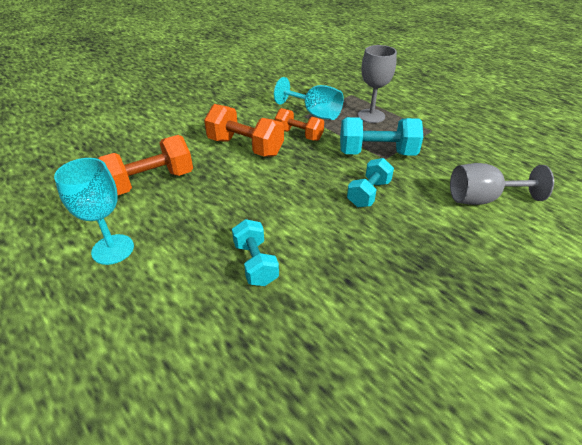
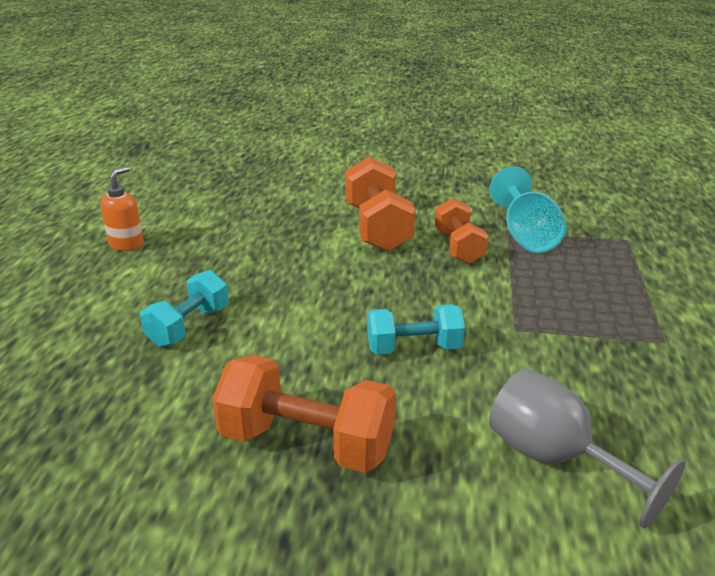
camera: 50 degrees right, 10 degrees down
(113, 249) = (126, 244): turquoise goblet -> orange soap dispenser
(151, 182) = (241, 212): orange dumbbell -> orange dumbbell (307, 443)
(371, 116) = (602, 276): grey goblet -> none
(377, 153) = (516, 318): turquoise dumbbell -> none

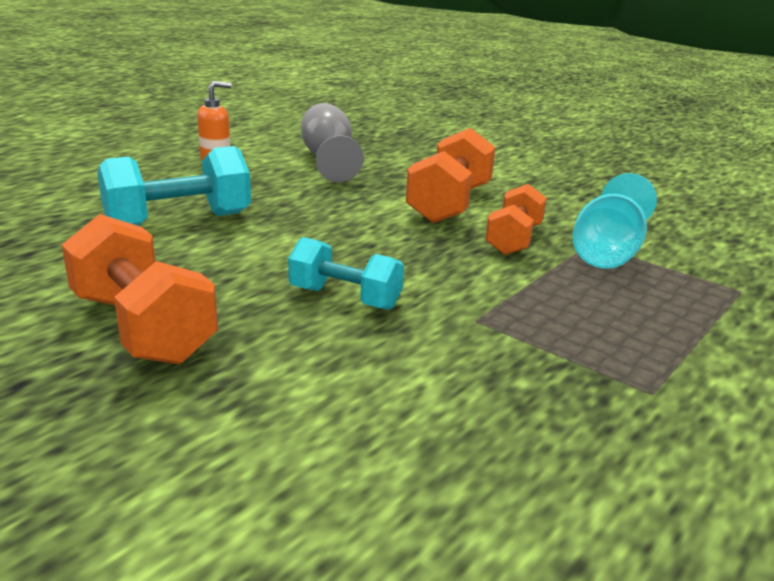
camera: 30 degrees right, 5 degrees down
(189, 326) = (179, 221): turquoise dumbbell -> turquoise dumbbell, size x1.53
(556, 459) = (352, 438): grey goblet -> grey goblet (328, 160)

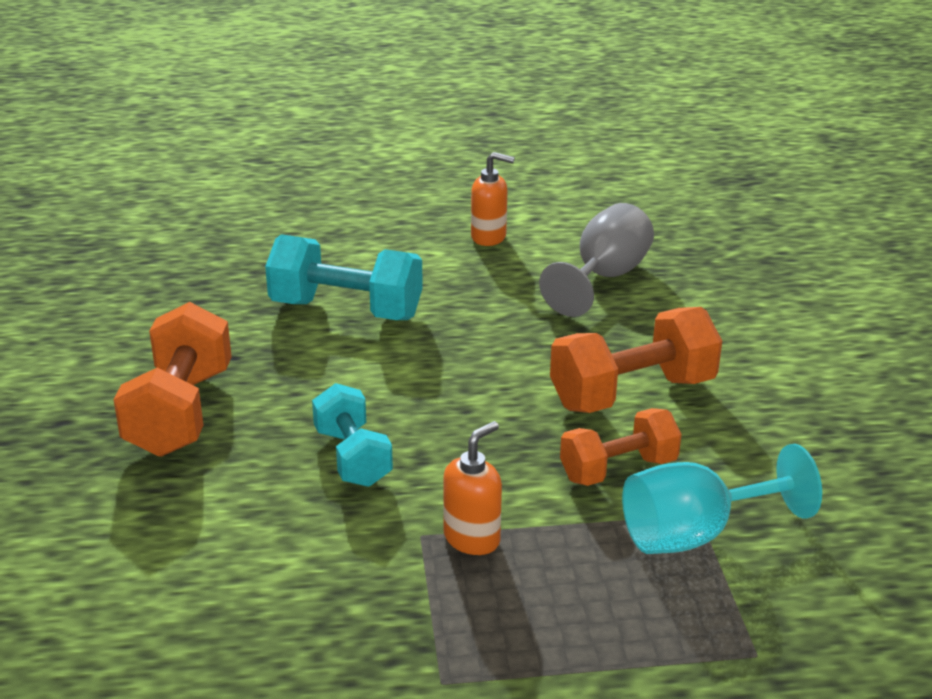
camera: 45 degrees right, 5 degrees up
(509, 307) = (472, 538): none -> orange soap dispenser

